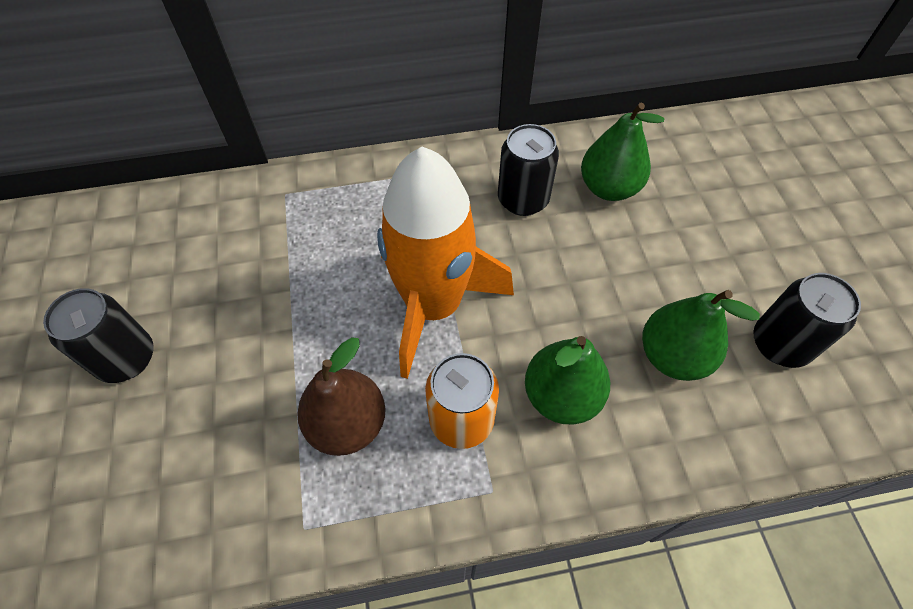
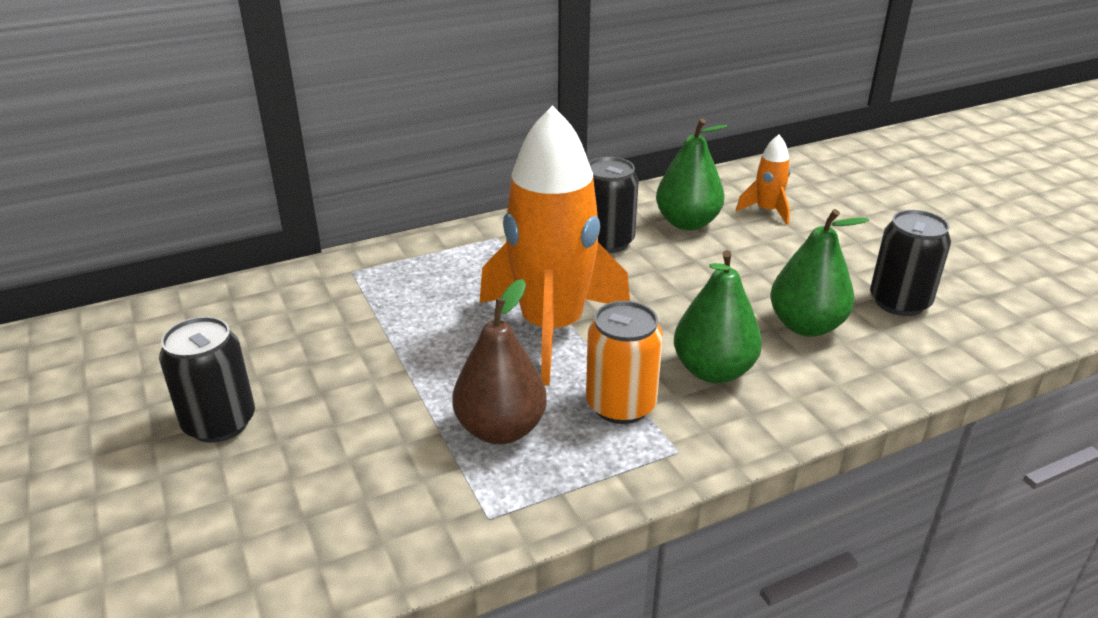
camera: 15 degrees left, 25 degrees down
(694, 186) = (767, 211): none -> orange rocket

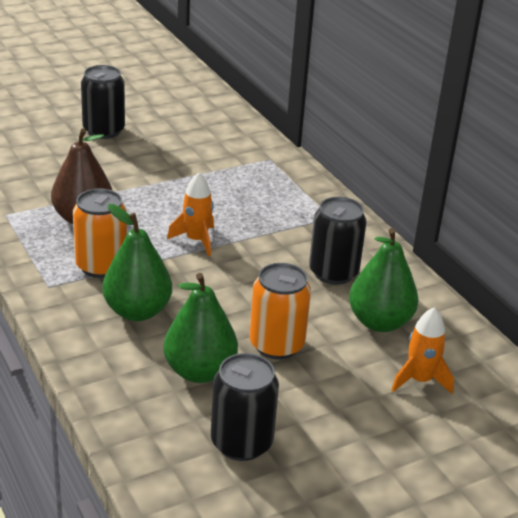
camera: 85 degrees right, 0 degrees up
(551, 328) = (196, 240): orange rocket -> orange rocket, size x0.43
(743, 279) = (276, 345): none -> orange can

